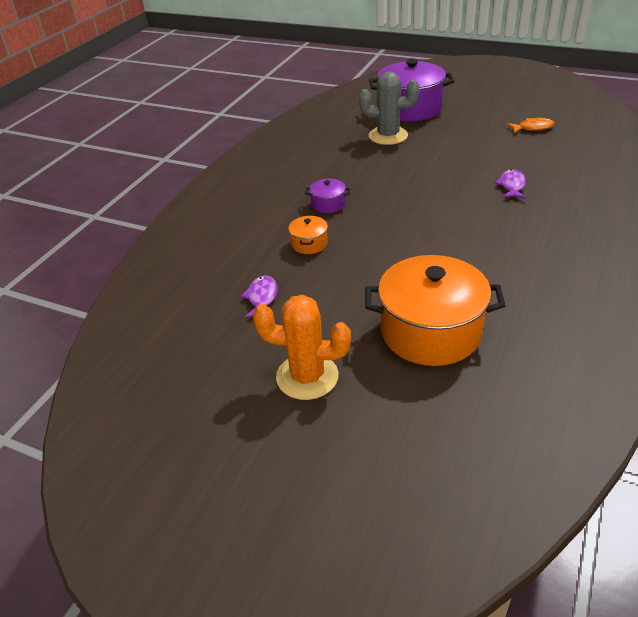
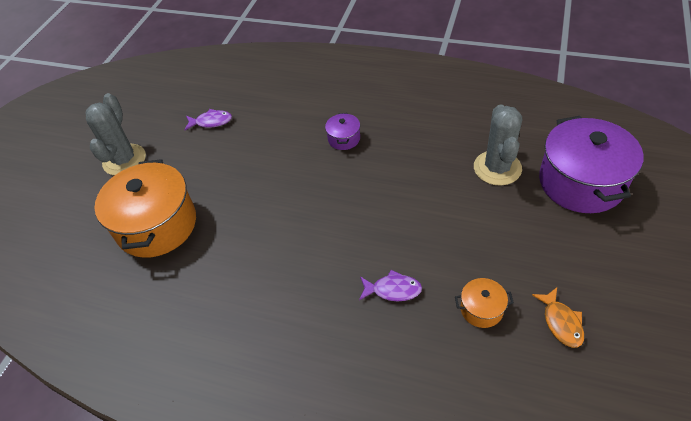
camera: 85 degrees right, 10 degrees up
(307, 377) = (124, 160): orange cactus -> grey cactus
(309, 244) = (280, 136): orange pot -> orange pot (481, 309)

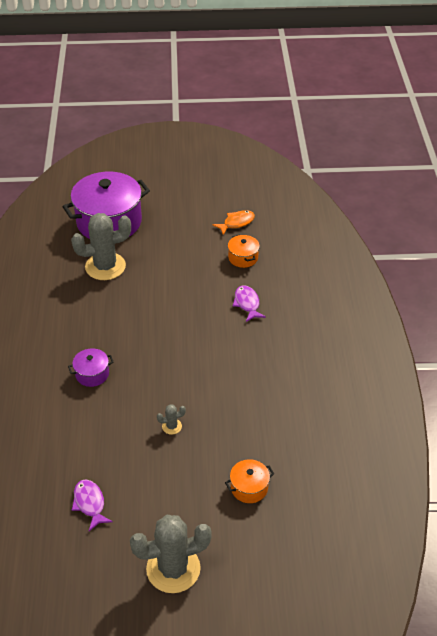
camera: 115 degrees left, 5 degrees down
(157, 225) = (249, 488): orange pot -> orange pot, size x0.44
(254, 184) = (172, 426): none -> grey cactus

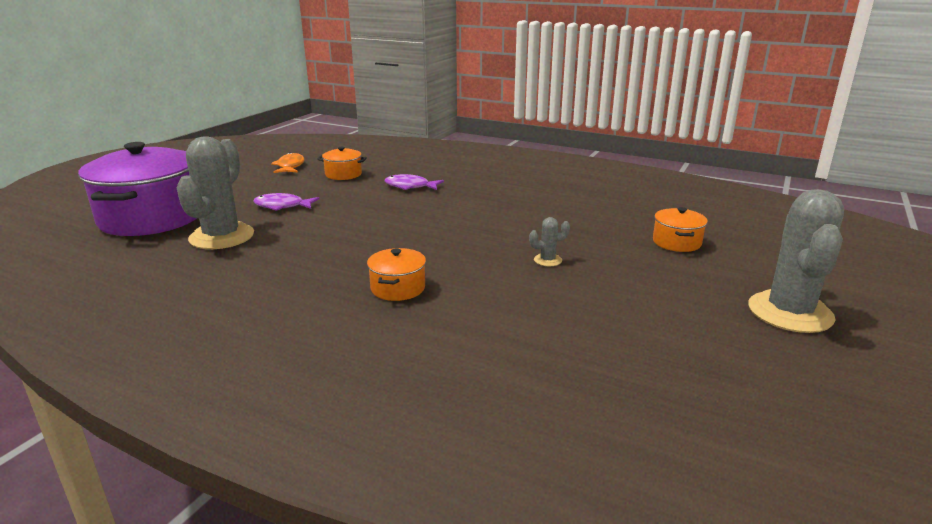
camera: 60 degrees left, 20 degrees down
(90, 504) = (644, 346): purple fish -> purple fish (282, 206)
(92, 374) = (398, 288): purple pot -> orange pot
(172, 426) = (547, 260): grey cactus -> grey cactus turned 60 degrees clockwise

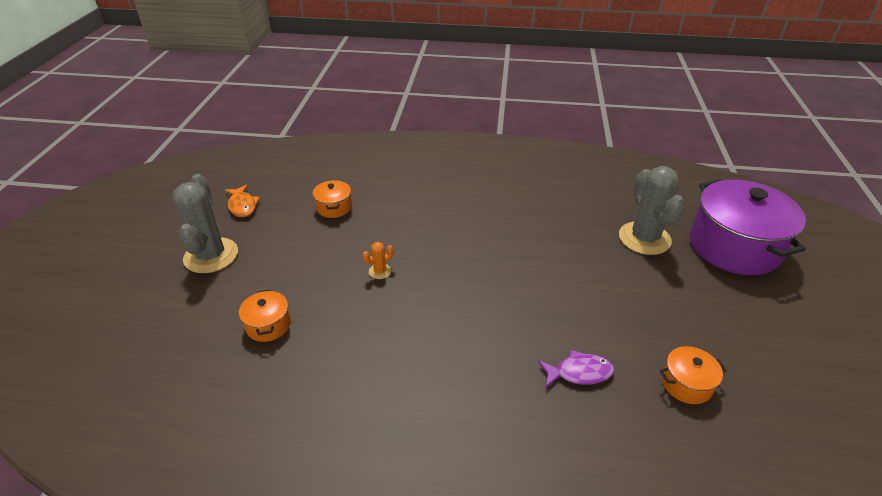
camera: 160 degrees right, 15 degrees up
(282, 206) = (659, 292): purple fish -> none
(290, 166) = (777, 389): orange fish -> orange fish (242, 206)
(398, 288) = (470, 219): orange pot -> orange pot (334, 207)
(547, 260) = (380, 271): grey cactus -> orange cactus

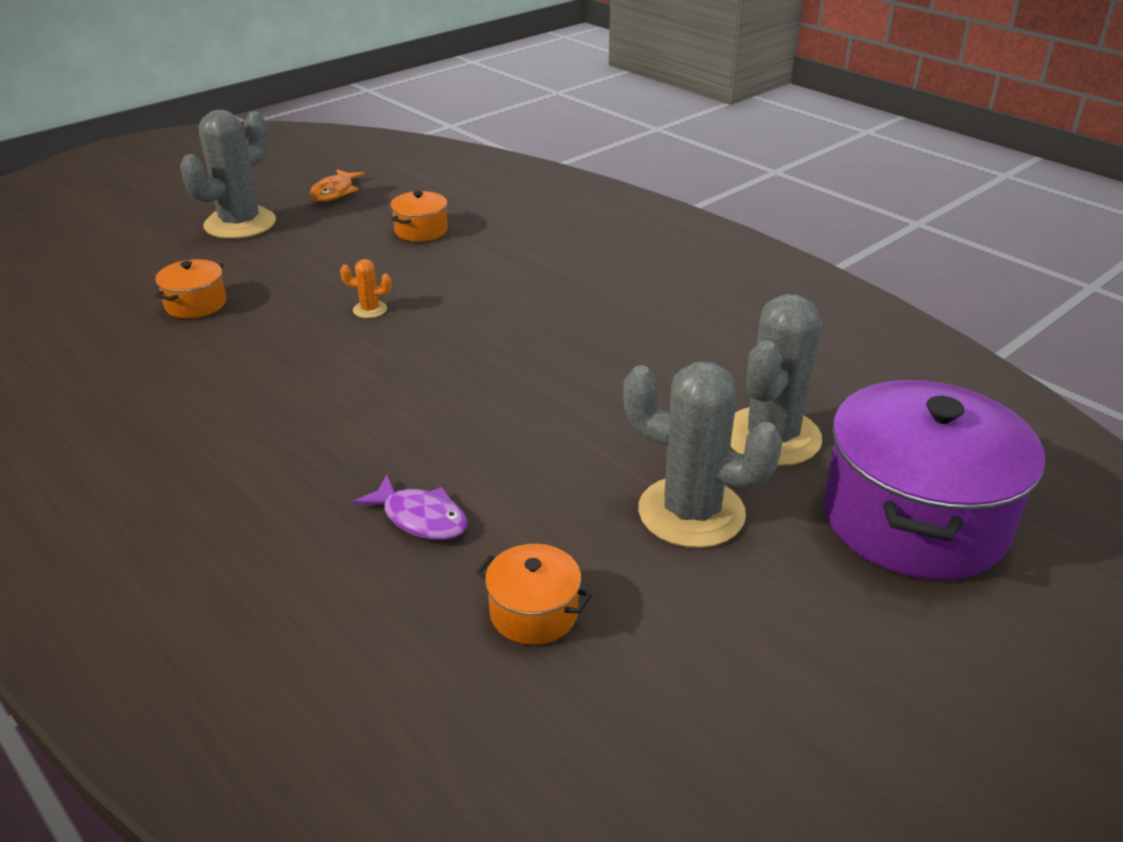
camera: 40 degrees right, 5 degrees down
(668, 294) = (691, 512): none -> grey cactus

